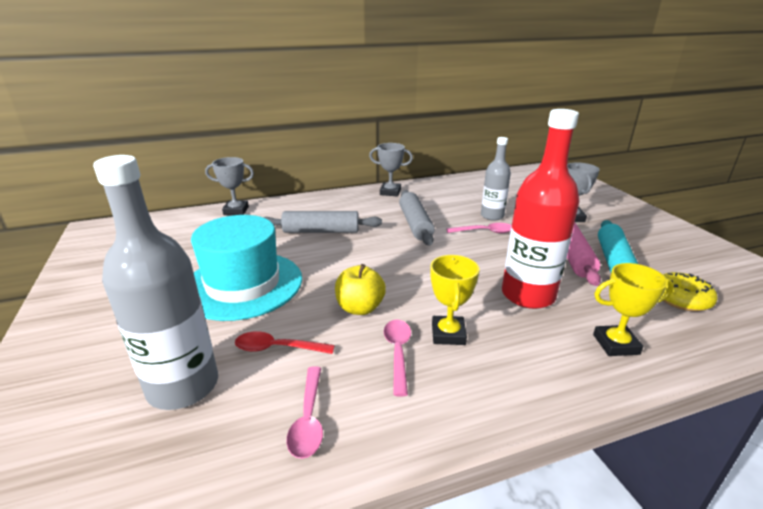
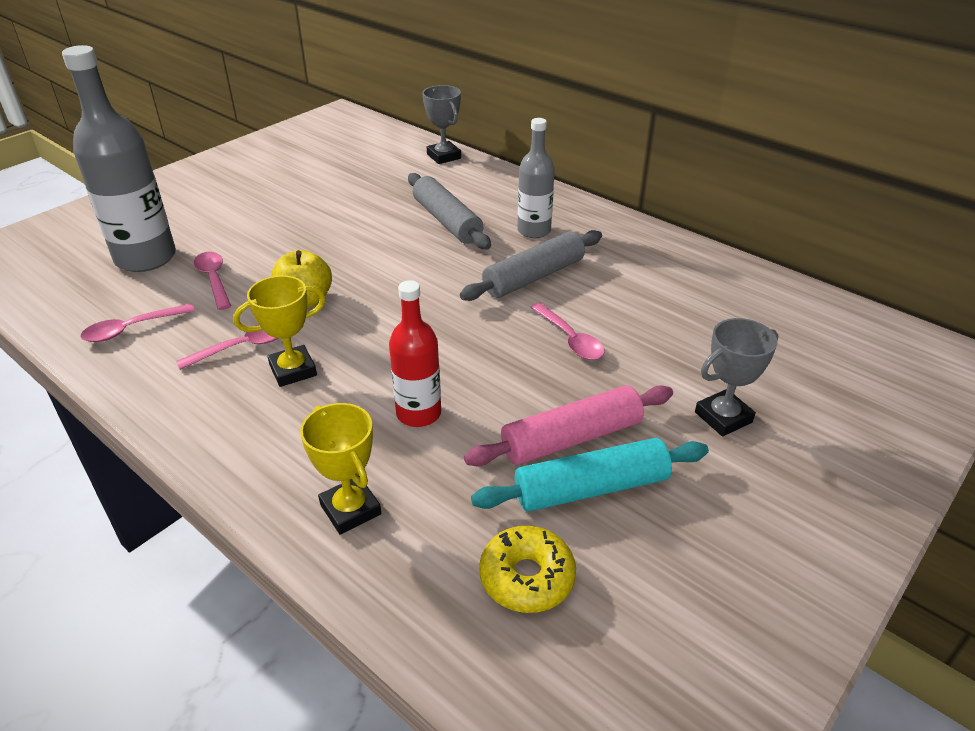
camera: 60 degrees right, 10 degrees up
(243, 284) = (300, 222): turquoise hat -> none
(277, 348) = (214, 279): red spoon -> pink spoon
(390, 192) = (614, 228): grey trophy -> none
(492, 216) = (633, 334): grey bottle -> grey bottle (534, 231)
(528, 295) = (418, 413): red bottle -> red bottle, size x0.59

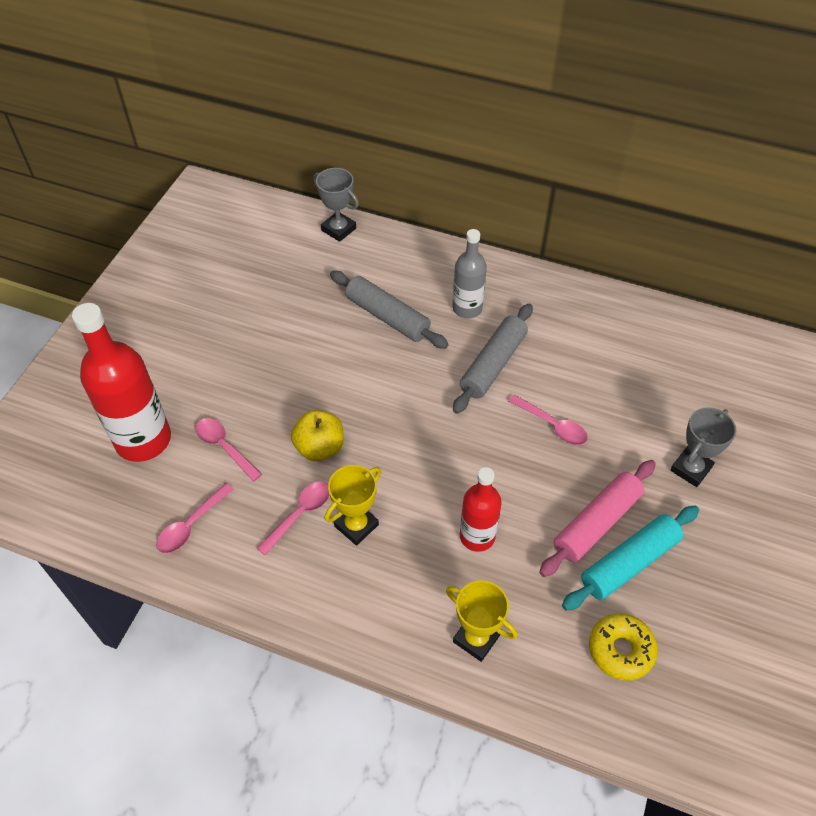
camera: 20 degrees left, 15 degrees up
(145, 258) = (143, 440): grey bottle -> red bottle

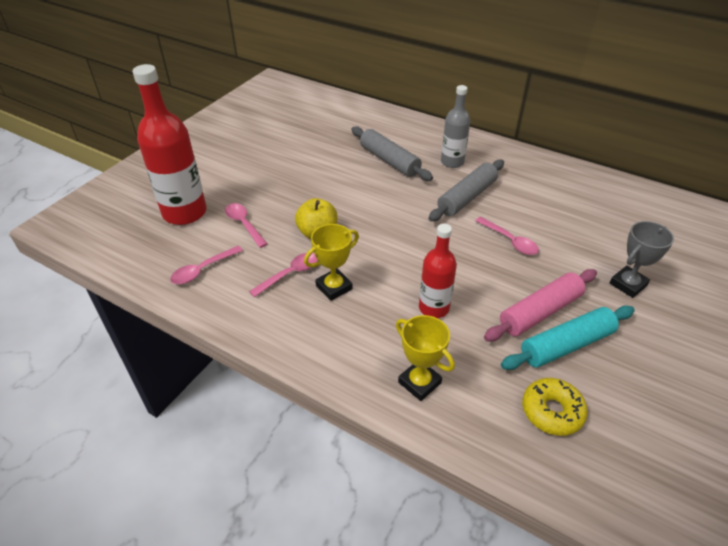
camera: 10 degrees right, 10 degrees down
(338, 229) = (364, 109): grey trophy -> none

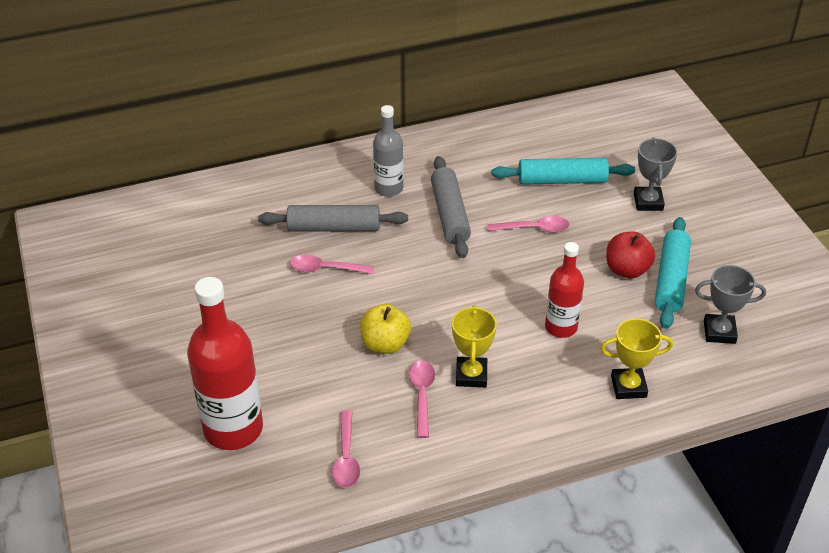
camera: 50 degrees left, 0 degrees up
(244, 224) = (309, 391): pink spoon -> pink spoon (325, 269)
(540, 312) = (627, 270): pink rolling pin -> red apple
(552, 411) = (719, 332): yellow donut -> grey trophy
(577, 228) = (562, 180): none -> turquoise rolling pin

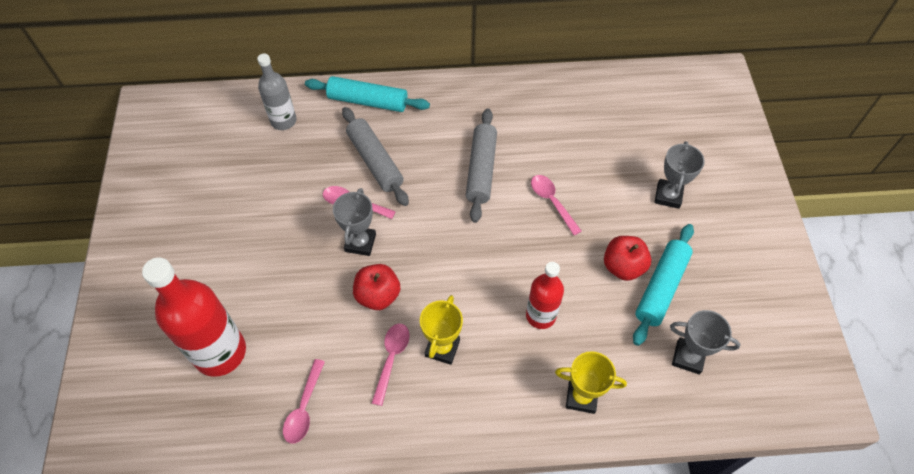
camera: 15 degrees right, 15 degrees up
(334, 227) = (375, 161): grey rolling pin -> grey rolling pin turned 45 degrees clockwise
(347, 302) = (360, 243): none -> grey trophy
(385, 344) = (378, 295): yellow apple -> red apple
(388, 188) = (436, 130): grey bottle -> grey bottle (283, 121)
(534, 229) = (552, 202): pink spoon -> pink spoon turned 135 degrees counterclockwise
(562, 180) = (595, 155): turquoise rolling pin -> turquoise rolling pin (368, 101)

